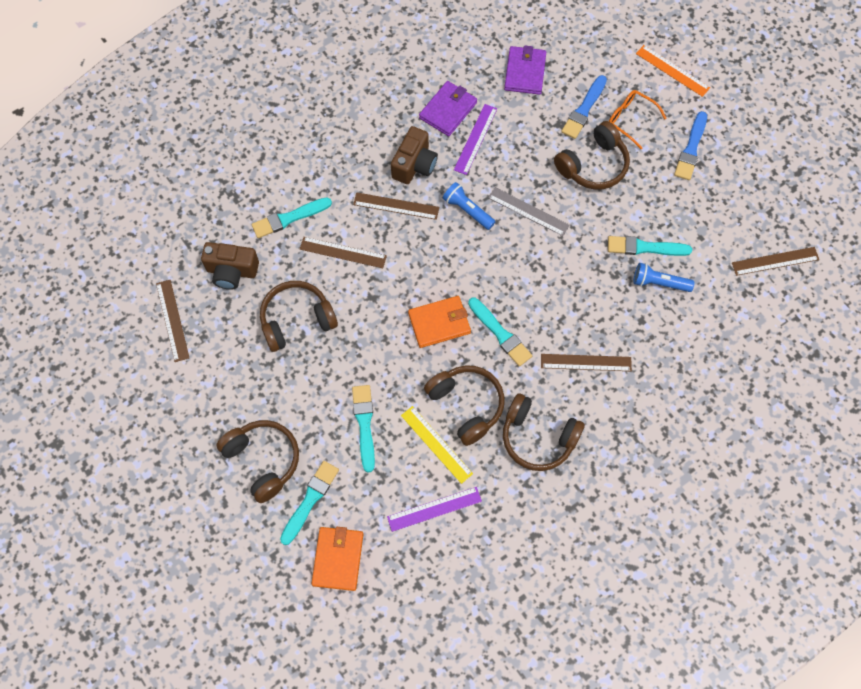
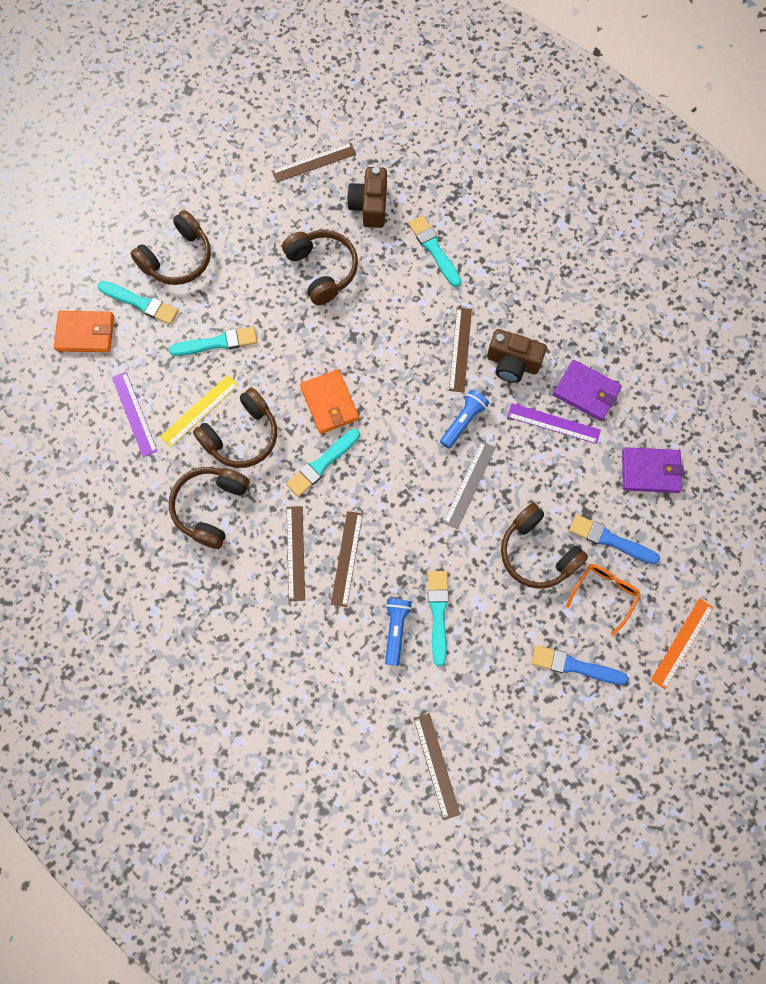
camera: 85 degrees right, 5 degrees up
(343, 252) = (400, 304): brown ruler -> brown ruler (347, 558)

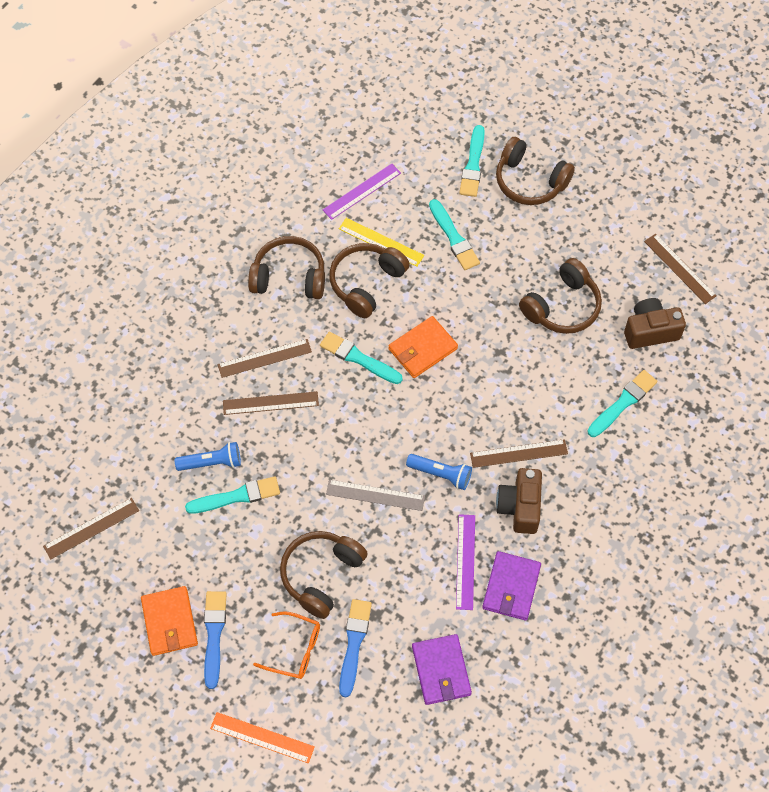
camera: 75 degrees right, 10 degrees down
(85, 333) = (428, 130): orange wallet -> orange wallet (169, 622)
(241, 436) = (366, 283): brown headphones -> brown headphones turned 90 degrees clockwise

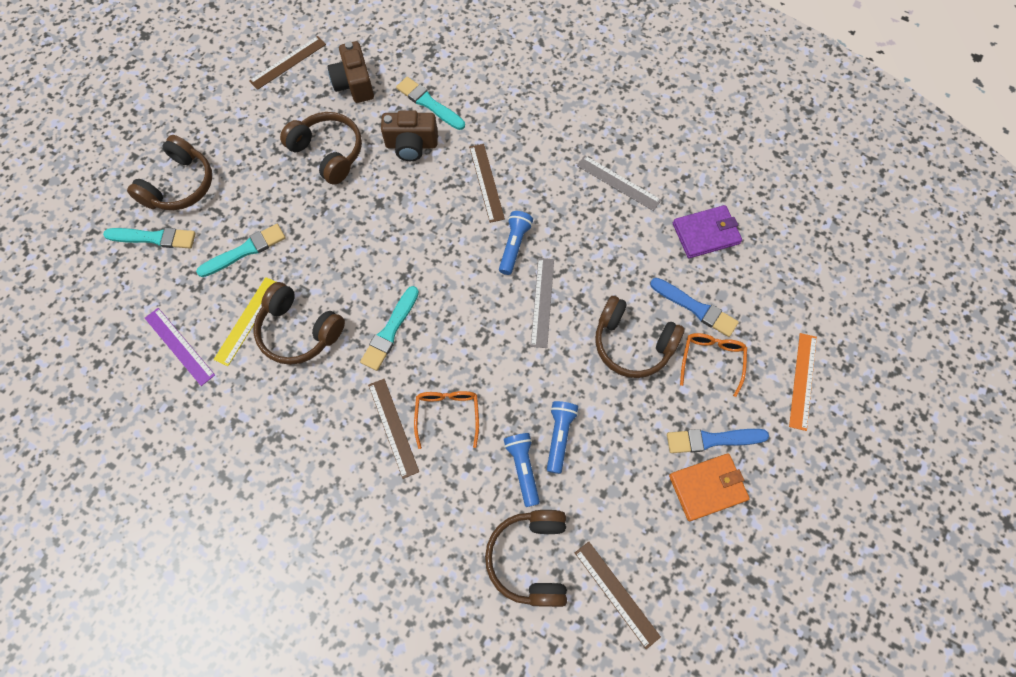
camera: 95 degrees left, 5 degrees up
(236, 496) = (559, 436): turquoise brush -> blue flashlight
(270, 403) = (447, 414): brown ruler -> orange glasses
(289, 277) = (289, 412): brown headphones -> brown headphones (530, 558)
(354, 644) = (695, 308): blue brush -> blue brush turned 150 degrees counterclockwise
(422, 349) = (377, 271): orange wallet -> none
(465, 561) = (599, 220): purple ruler -> none
(511, 587) = (618, 183): purple wallet -> grey ruler
(520, 507) = (540, 179): brown camera -> brown camera (411, 145)

